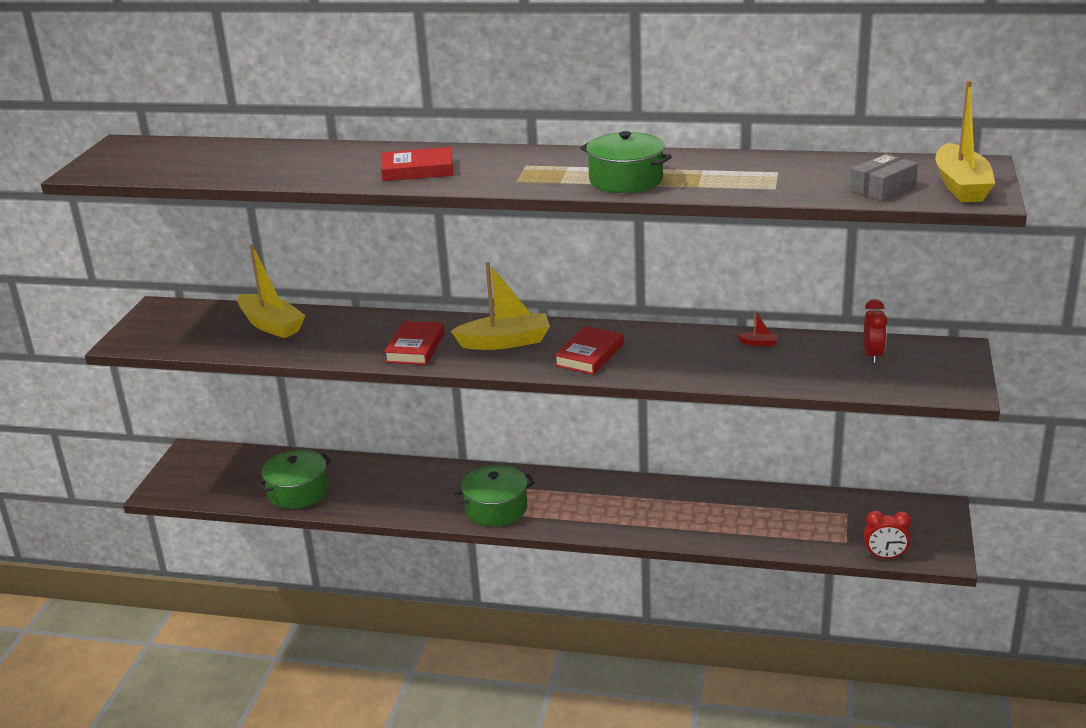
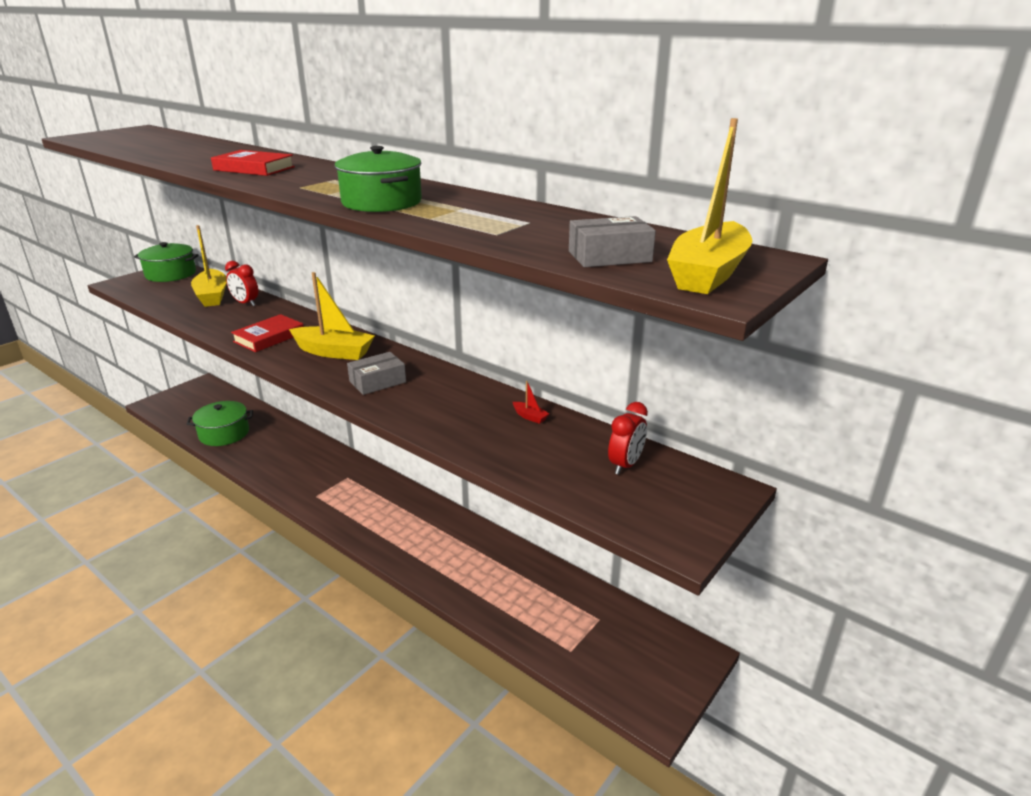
camera: 25 degrees right, 0 degrees up
(496, 508) = (327, 496): green pot -> green pot (171, 274)
(589, 355) = (377, 382): red book -> grey box
(885, 557) = (593, 685): red clock -> red clock (246, 303)

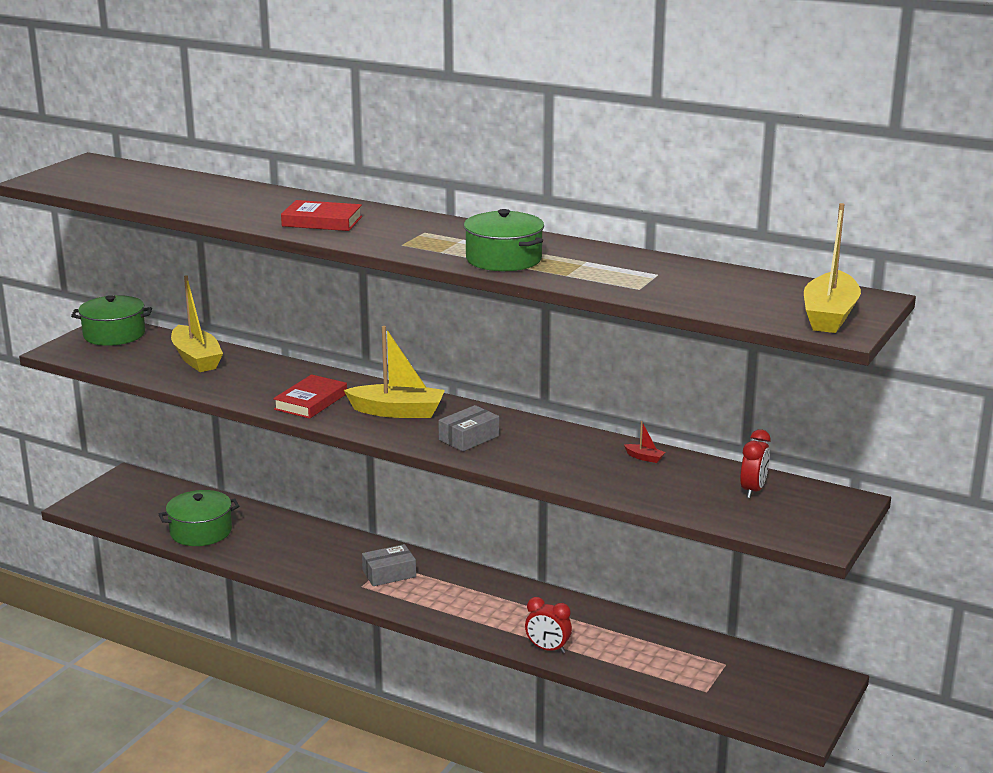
camera: 10 degrees left, 5 degrees down
(246, 303) = (246, 365): red clock -> red clock (548, 649)
(609, 256) = (747, 305): grey box -> grey box (389, 574)

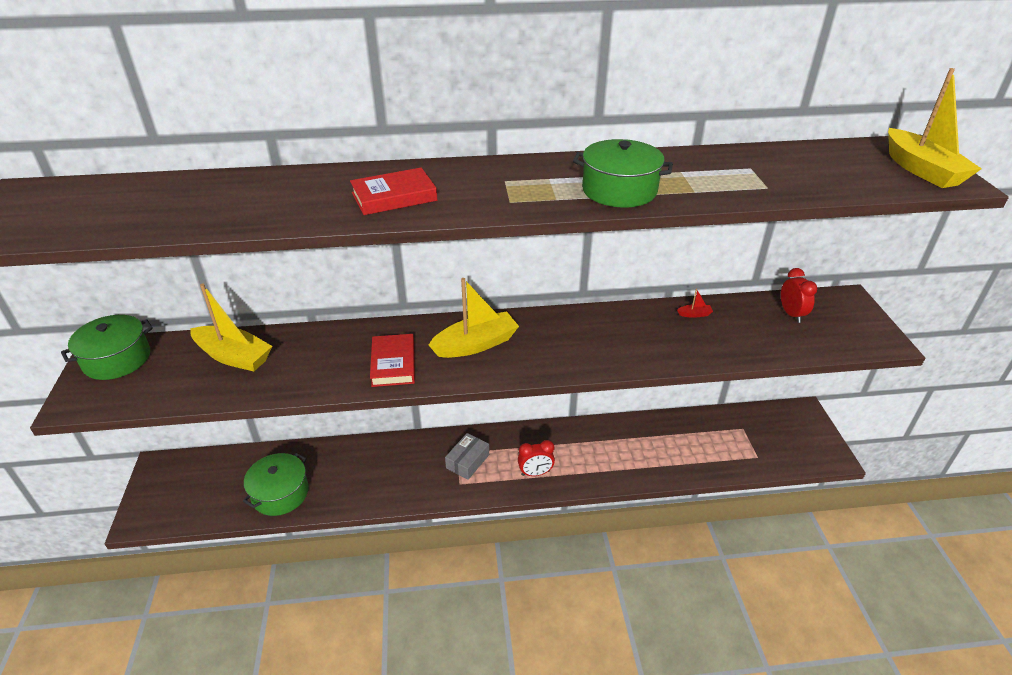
camera: 35 degrees left, 15 degrees up
(469, 438) = (560, 348): grey box -> none
(548, 649) = (637, 473): red clock -> red clock (535, 473)

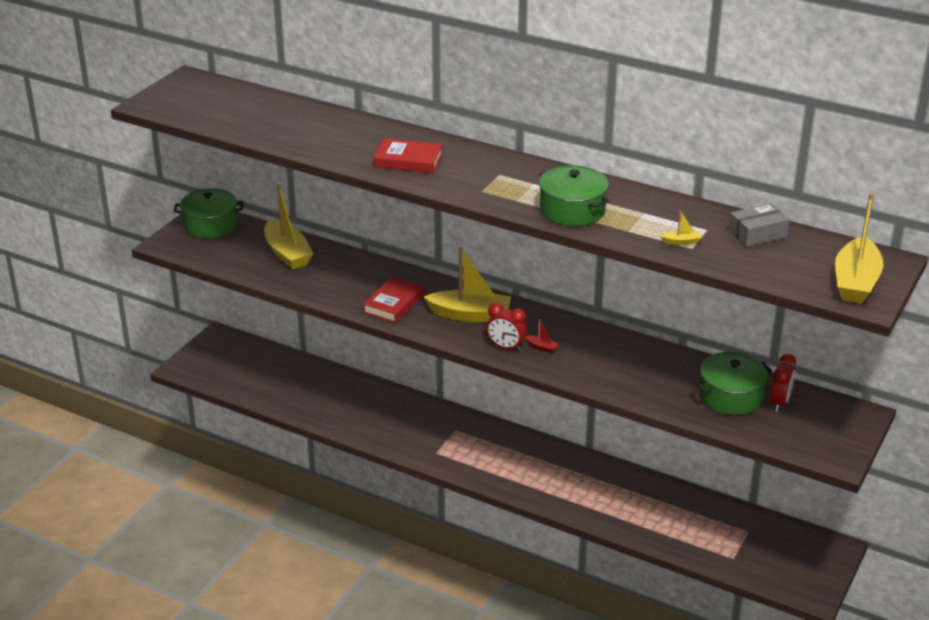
camera: 35 degrees right, 5 degrees down
(280, 493) = (291, 396): green pot -> green pot (730, 396)
(467, 461) = (458, 440): grey box -> grey box (757, 234)
(535, 473) = (507, 474): red clock -> red clock (506, 347)
(694, 314) = (686, 367): red boat -> red boat (542, 347)
(751, 185) = (681, 242): none -> yellow boat

